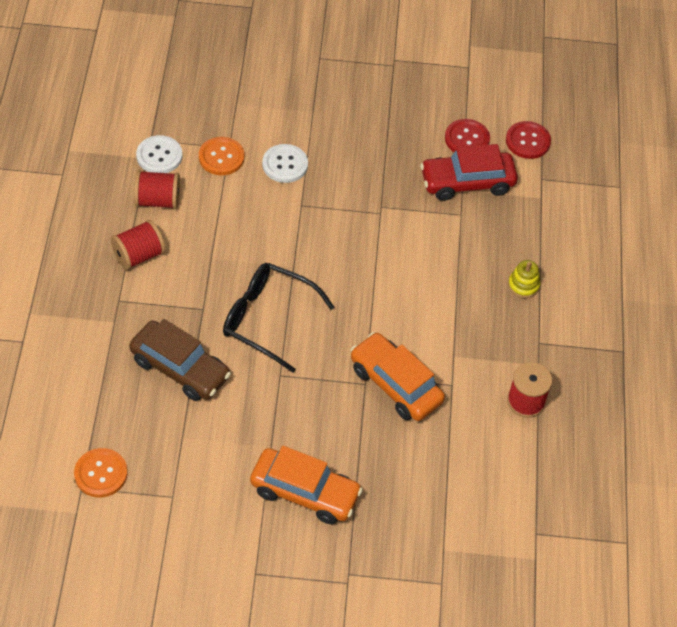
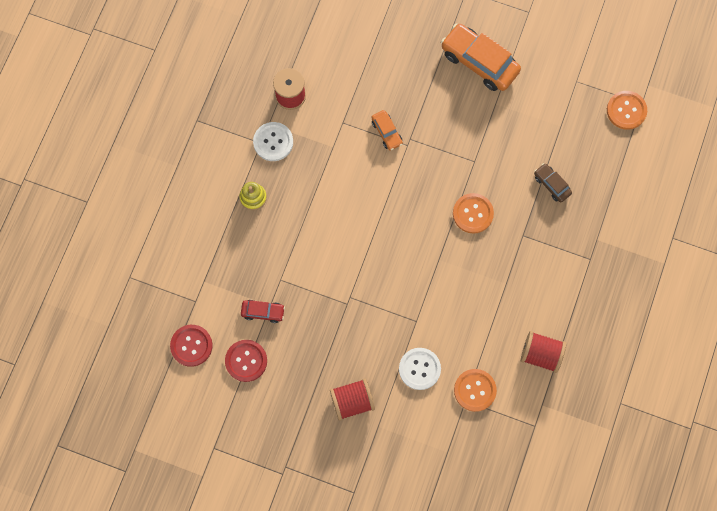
camera: 160 degrees left, 20 degrees up
(139, 255) = (566, 300): red spool -> red spool (352, 401)
(159, 156) = (530, 404): white button -> white button (273, 142)
(180, 368) = (551, 185): brown car -> brown car, size x0.50
(267, 319) = (473, 213): black glasses -> orange button
(395, 384) = (386, 132): orange car -> orange car, size x0.50
(467, 182) = (263, 312): red car -> red car, size x0.50

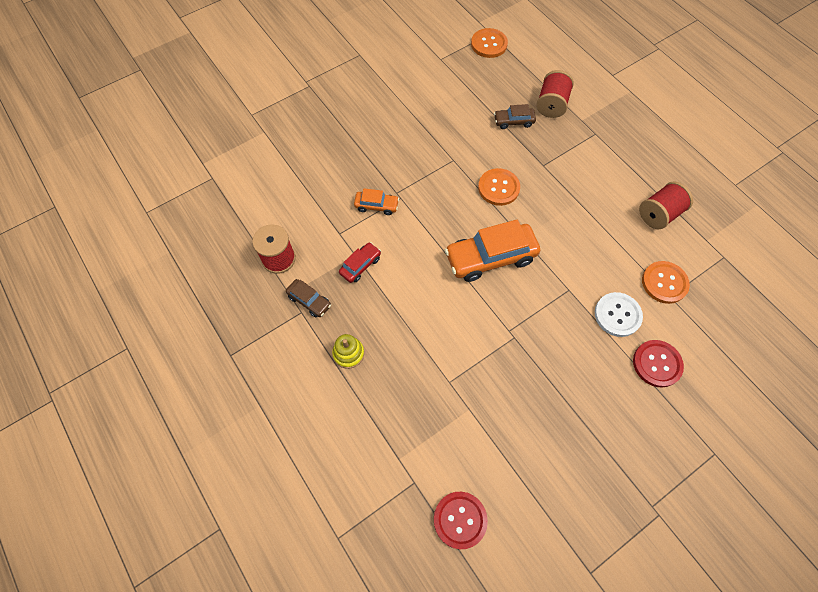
camera: 55 degrees left, 10 degrees down
(246, 361) = (512, 471): red button -> red button (657, 364)
(263, 312) = (471, 420): red car -> red car (360, 265)
(273, 142) = (309, 301): white button -> brown car
(352, 401) = (616, 394): red spool -> red spool (551, 104)
(479, 62) = (372, 107): orange car -> orange car (490, 258)

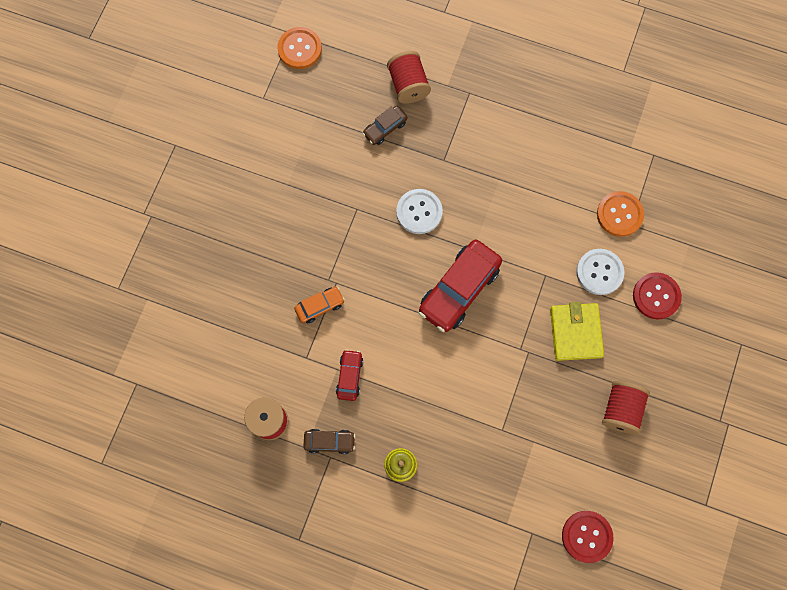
camera: 35 degrees left, 10 degrees up
(490, 258) = (459, 289): orange car -> red car
(498, 188) = (419, 212): orange button -> white button
(565, 347) = (575, 332): none -> yellow wallet
(659, 214) = (576, 146): red spool -> red spool (621, 410)

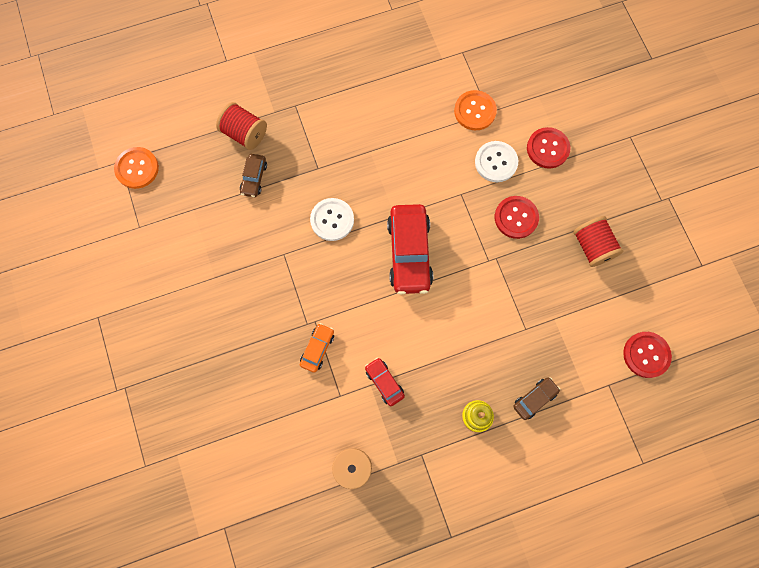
camera: 40 degrees left, 0 degrees up
(329, 441) = (411, 443): brown car -> brown car (534, 399)
(575, 332) = (516, 217): yellow wallet -> red button

